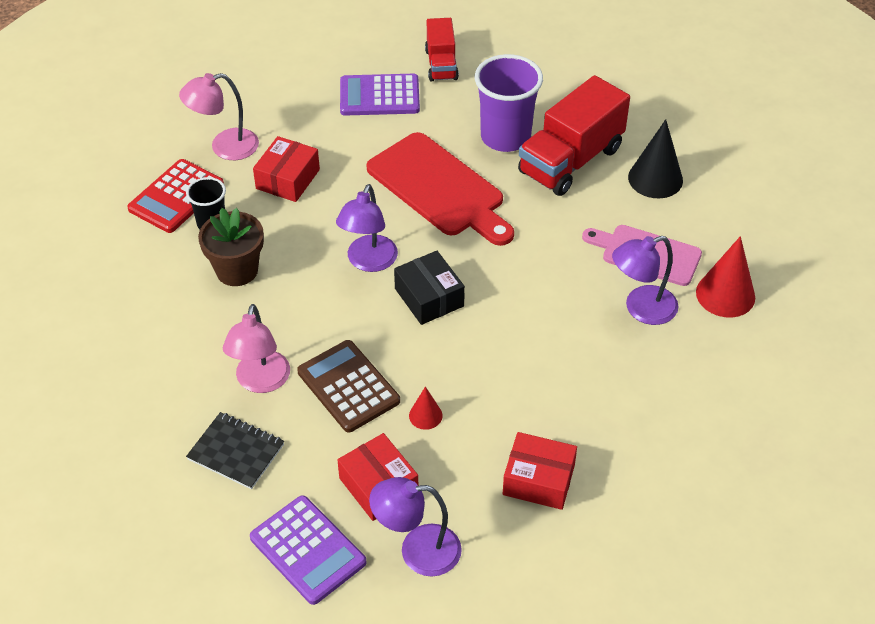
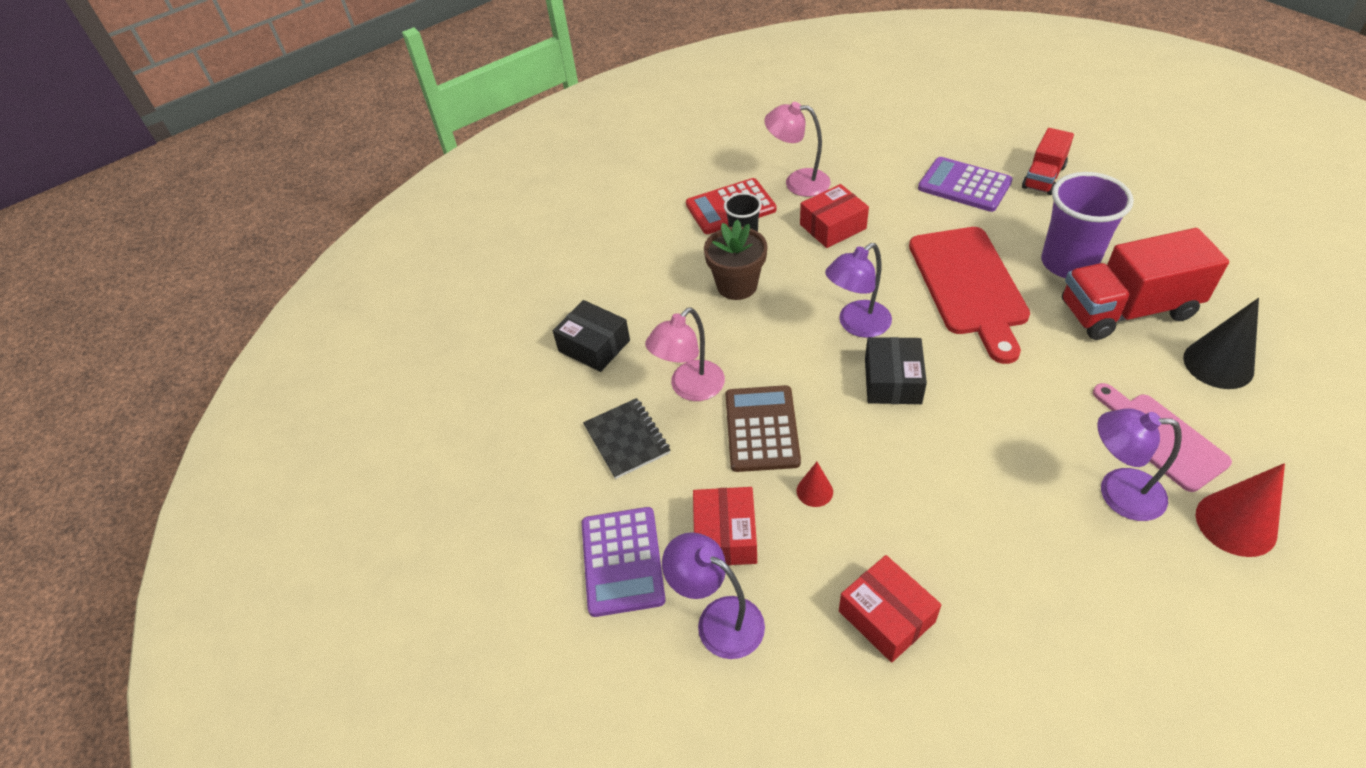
camera: 40 degrees right, 0 degrees up
(139, 385) = (594, 346): none -> black box

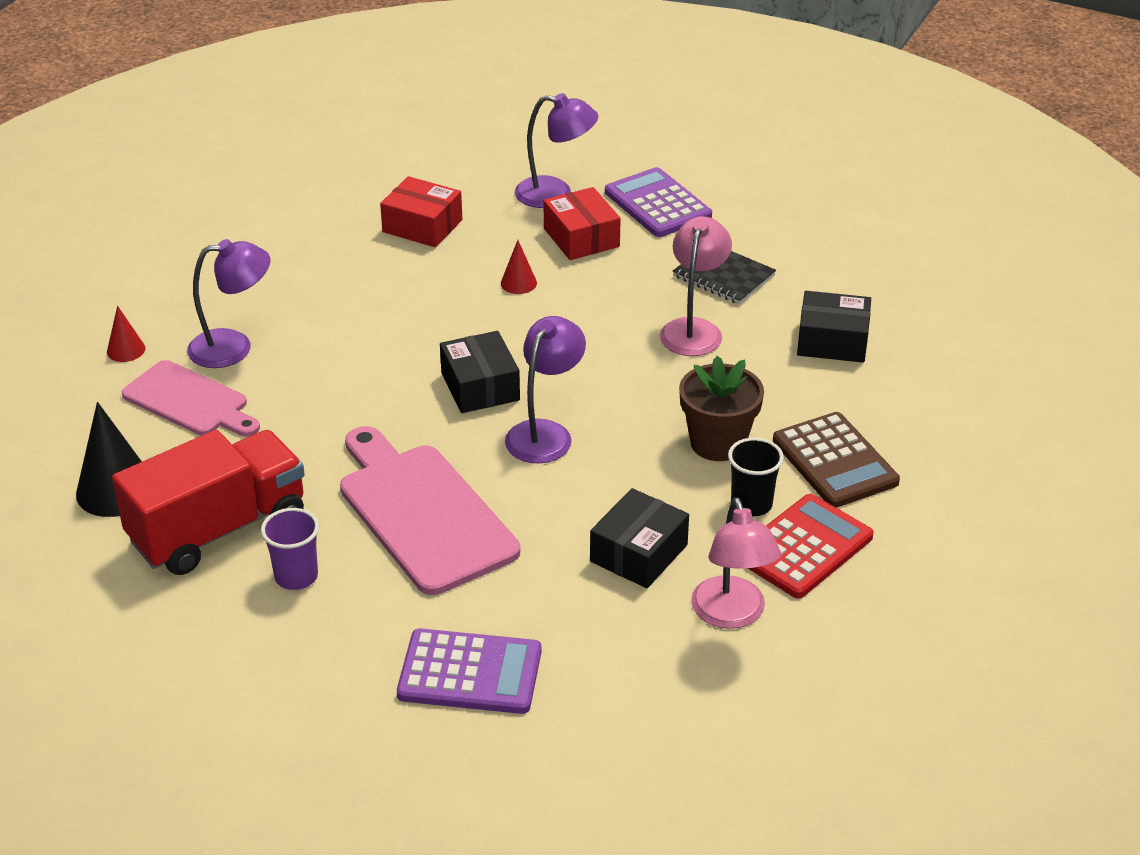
camera: 150 degrees right, 10 degrees down
(761, 429) = (596, 315): brown calculator -> brown calculator (835, 461)
(797, 182) = (732, 615): pink lamp -> pink lamp turned 90 degrees clockwise
(832, 226) = (639, 553): red box -> black box
(969, 285) = (423, 513): red cutting board -> pink cutting board
(1043, 177) = (347, 721): red truck -> none
(1068, 263) = (296, 576): purple cup -> purple cup, size x0.55
(1236, 524) = (126, 350): red cone -> red cone, size x0.53

